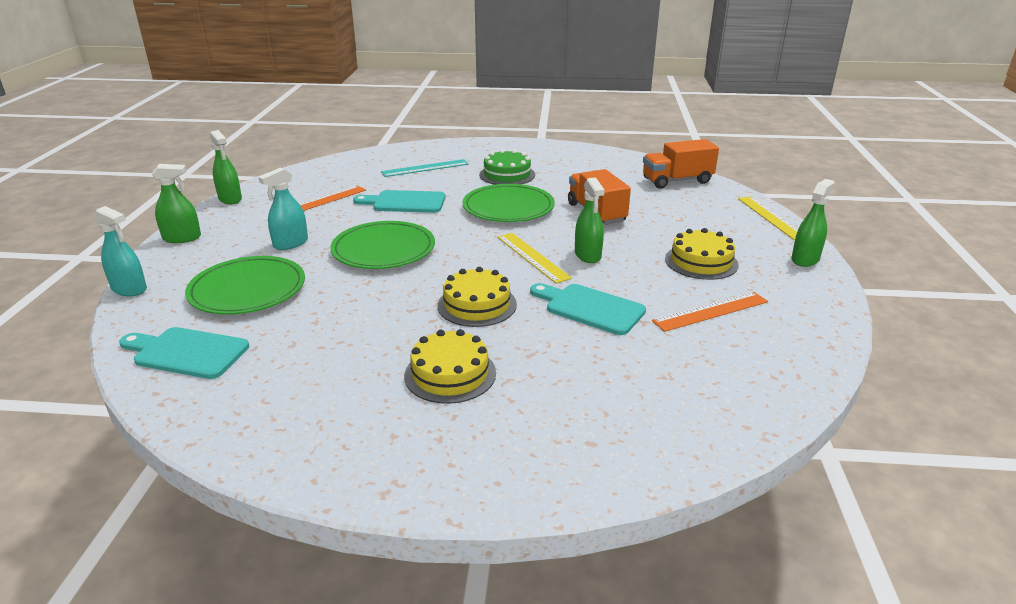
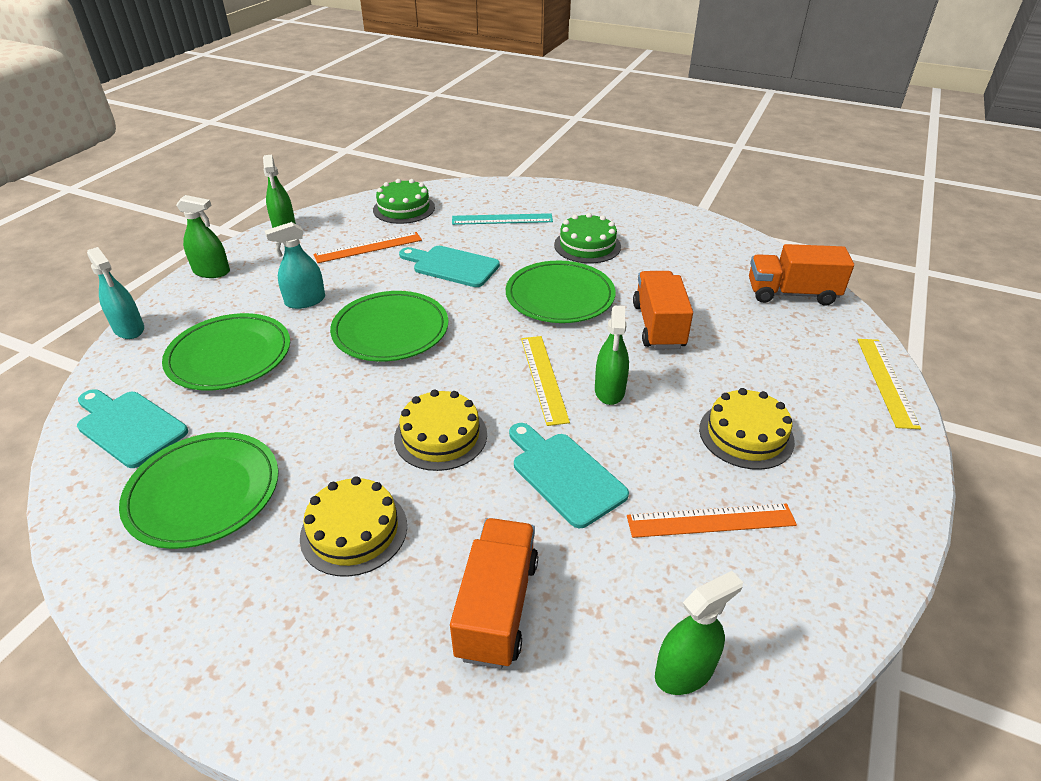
camera: 20 degrees right, 10 degrees up
(297, 379) = (203, 492): none -> green plate
(333, 172) = (404, 208): none -> green cake
(596, 391) = (497, 607): none -> orange truck
(805, 259) = (893, 465): green spray bottle -> green spray bottle (684, 671)

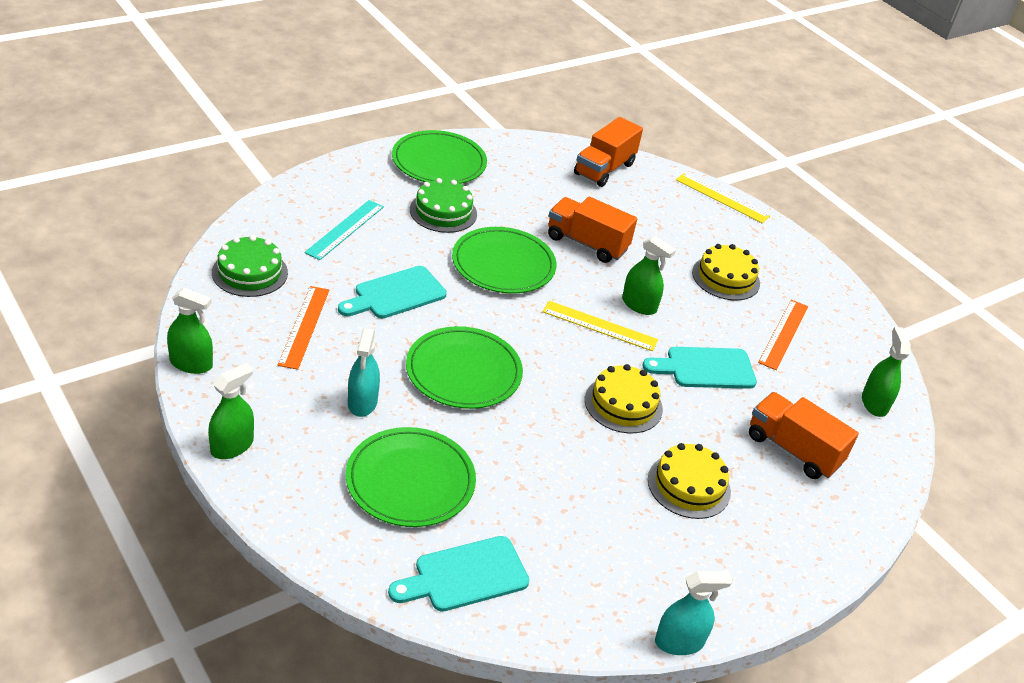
camera: 65 degrees left, 0 degrees up
(129, 329) = (290, 538): turquoise spray bottle -> turquoise spray bottle (679, 642)
(203, 492) = (591, 551): green plate -> green plate (439, 162)

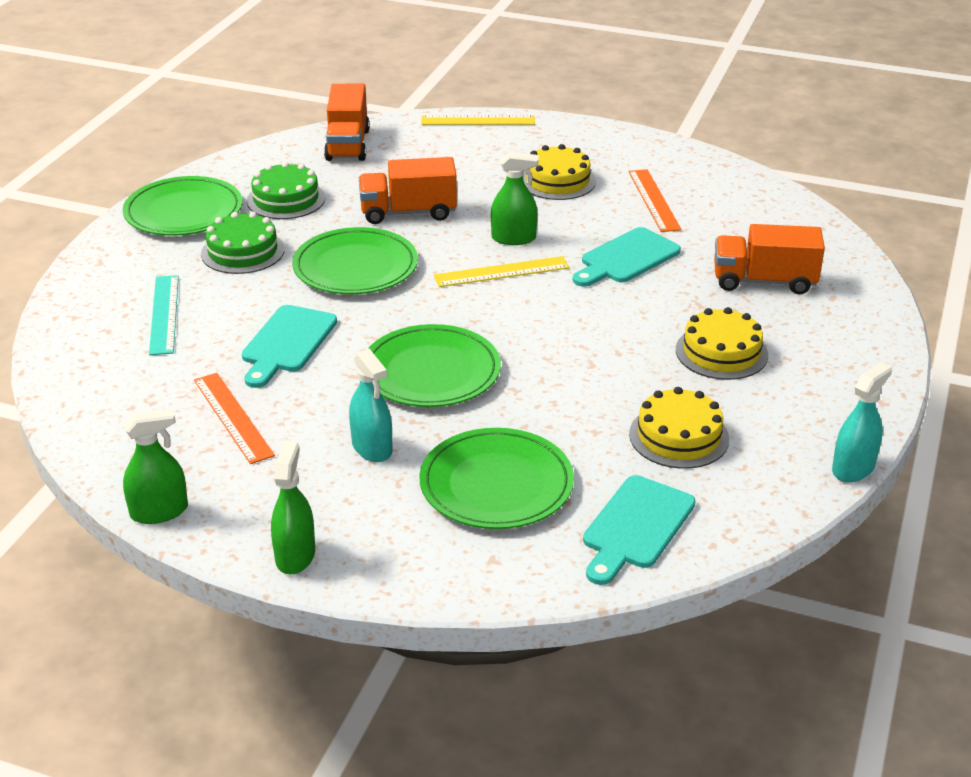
camera: 30 degrees left, 5 degrees down
(250, 272) = (114, 401): green cake -> green cake (286, 199)
(623, 404) = (596, 321): yellow cake -> yellow cake (679, 436)
(874, 403) = (780, 215): green spray bottle -> none

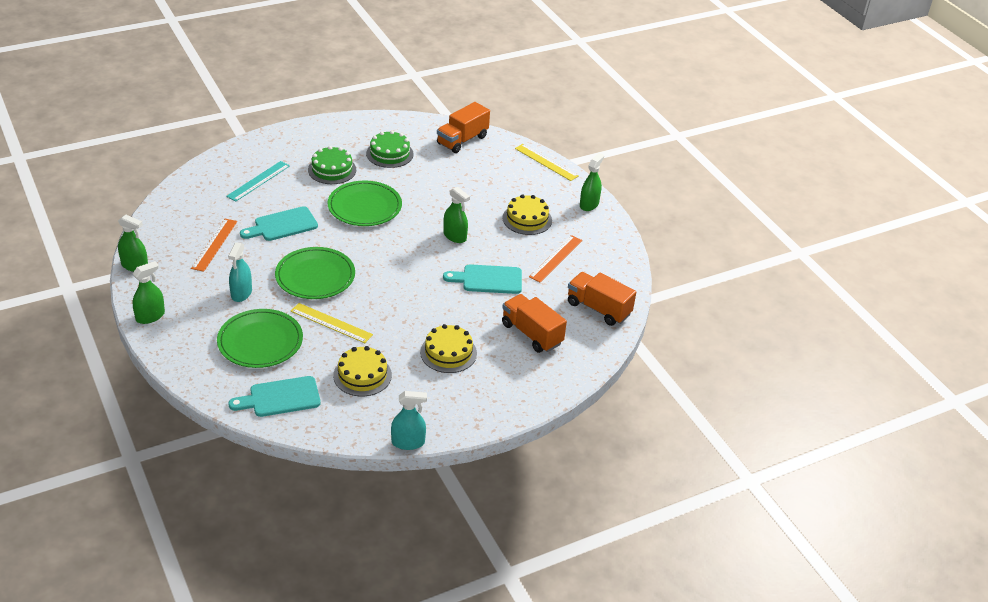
camera: 40 degrees right, 5 degrees up
(183, 212) = (339, 134): green plate -> none
(408, 212) = (431, 193): orange truck -> orange truck (598, 309)
(501, 272) = (421, 249): yellow ruler -> yellow ruler (331, 323)
(592, 135) = (589, 204): none -> green spray bottle

